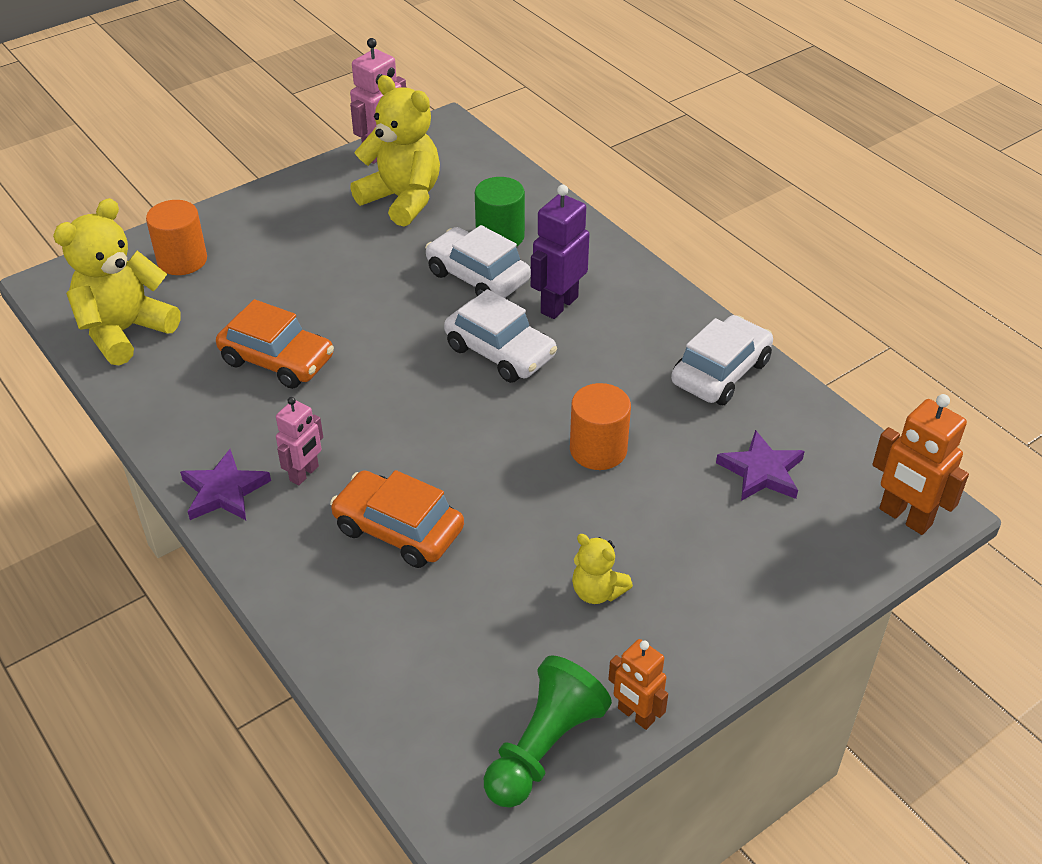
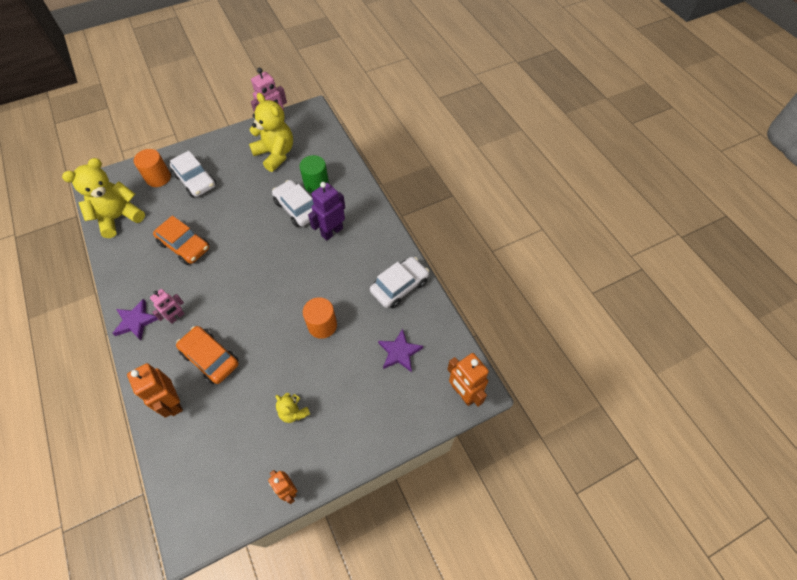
camera: 10 degrees right, 15 degrees up
(350, 611) = (173, 403): none -> orange robot
(500, 352) = (293, 257): white car -> white car (195, 181)
(543, 747) = (238, 500): green pawn -> none

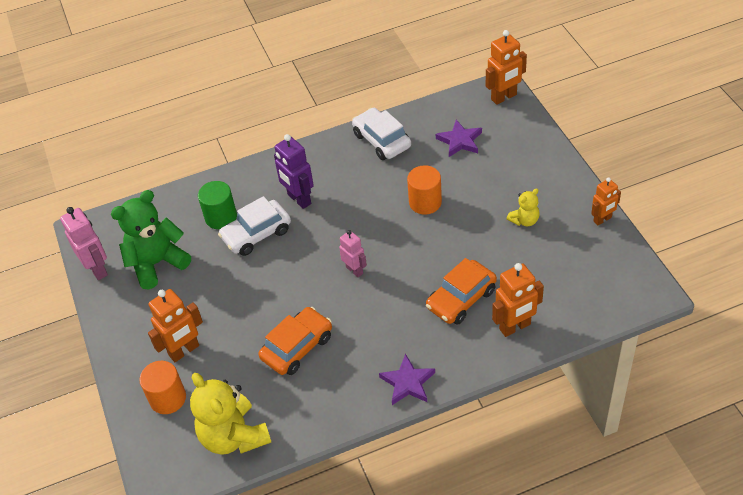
camera: 80 degrees left, 10 degrees down
(176, 317) = (404, 340): pink robot -> pink robot (354, 270)
(195, 181) = (184, 351): white car -> orange robot
(275, 154) = (157, 263): yellow teddy bear -> green teddy bear

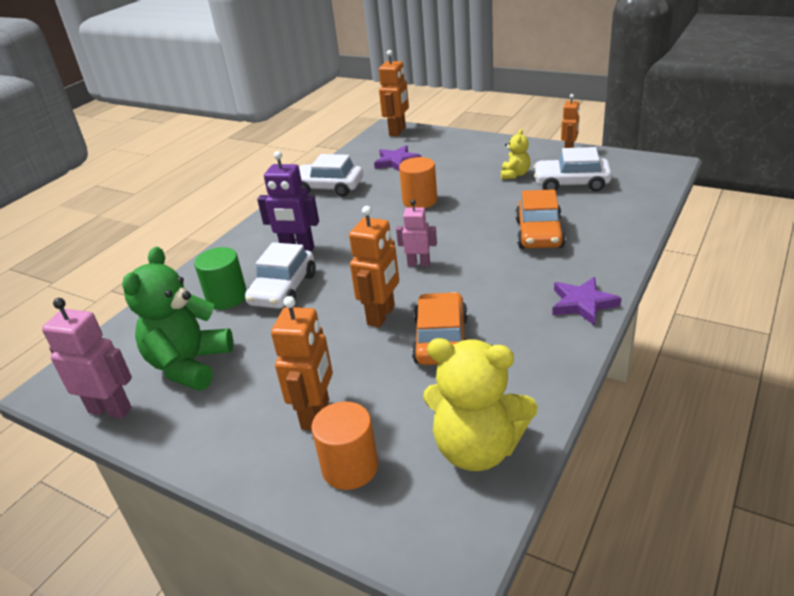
camera: 40 degrees left, 15 degrees down
(515, 327) = (608, 226): orange robot -> orange robot (381, 316)
(551, 261) = (571, 183): none -> white car

